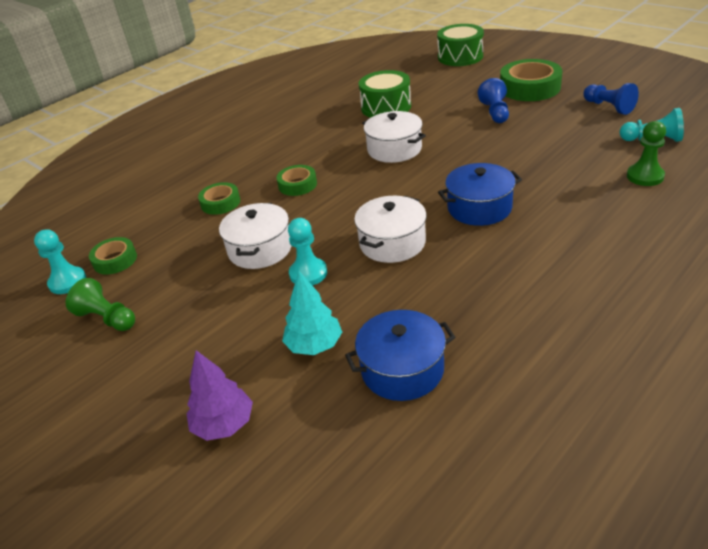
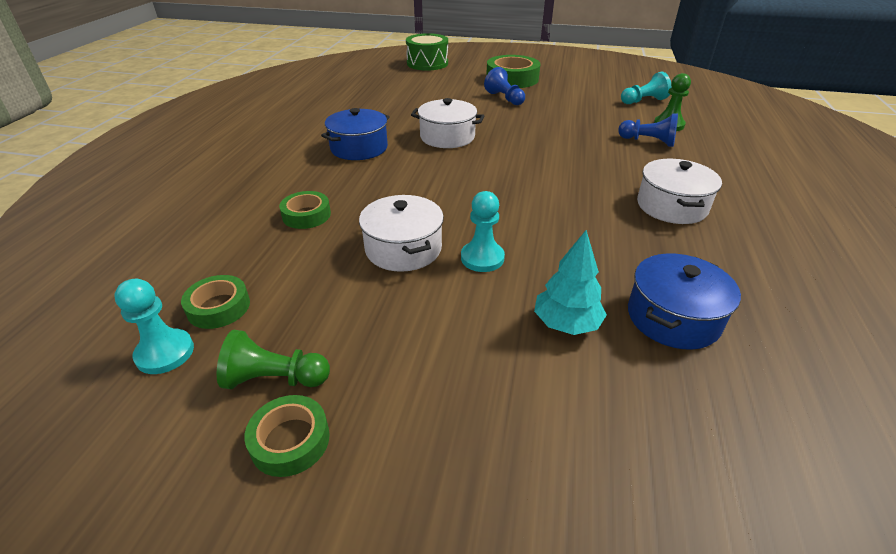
camera: 35 degrees left, 0 degrees up
(224, 424) = (563, 446): purple tree -> none
(297, 185) = (380, 182): green tape -> green tape (290, 440)
(386, 107) = (401, 106): green drum -> none
(392, 243) = (534, 211): white pot -> white pot (671, 206)
(479, 208) = (576, 168): blue pot -> blue pot (359, 148)
(608, 107) = (587, 85): blue pawn -> blue pawn (648, 141)

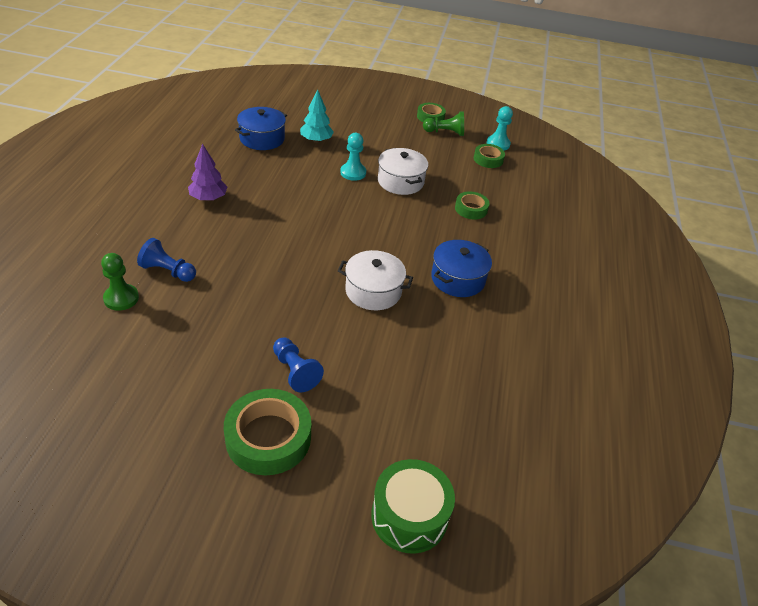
camera: 175 degrees right, 5 degrees up
(643, 101) = (108, 354): turquoise pawn -> none
(671, 206) = (208, 198): white pot -> purple tree

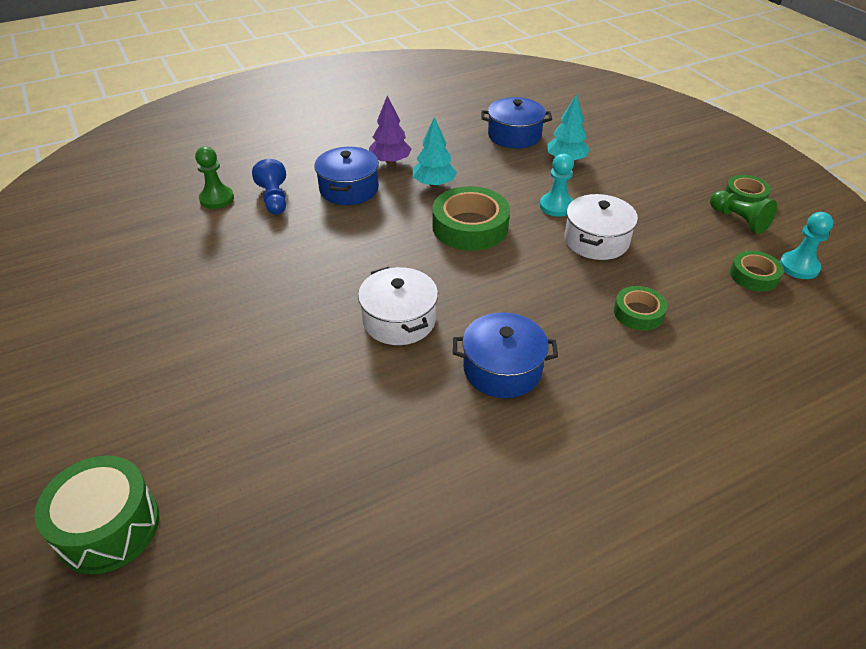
camera: 55 degrees right, 0 degrees up
(211, 233) = (349, 189): none -> blue pot
(262, 198) = (434, 184): none -> turquoise tree
(268, 437) = (134, 368): green tape -> green tape (470, 226)
(295, 371) = (230, 336): blue pawn -> none

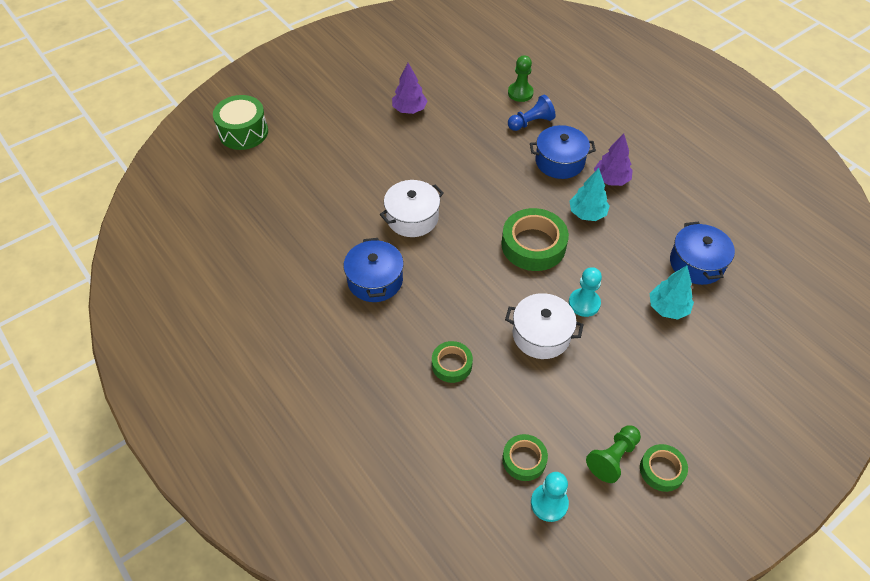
camera: 80 degrees right, 10 degrees up
(186, 299) = (409, 110): none -> purple tree

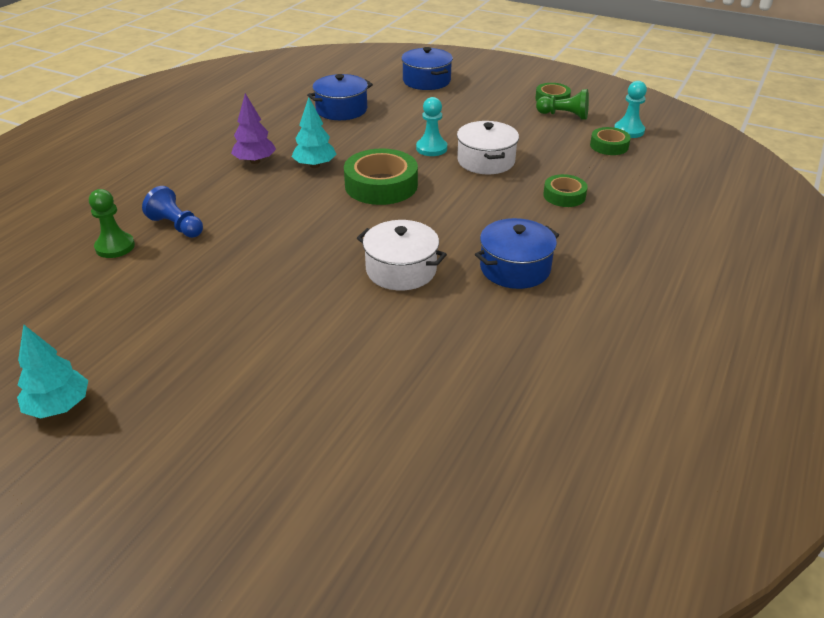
camera: 115 degrees left, 15 degrees down
(243, 132) = (333, 527): green drum -> none
(409, 110) = (187, 335): purple tree -> none
(559, 161) = (242, 194): blue pot -> blue pot (426, 81)
(668, 308) = (403, 114): turquoise tree -> turquoise tree (59, 406)

